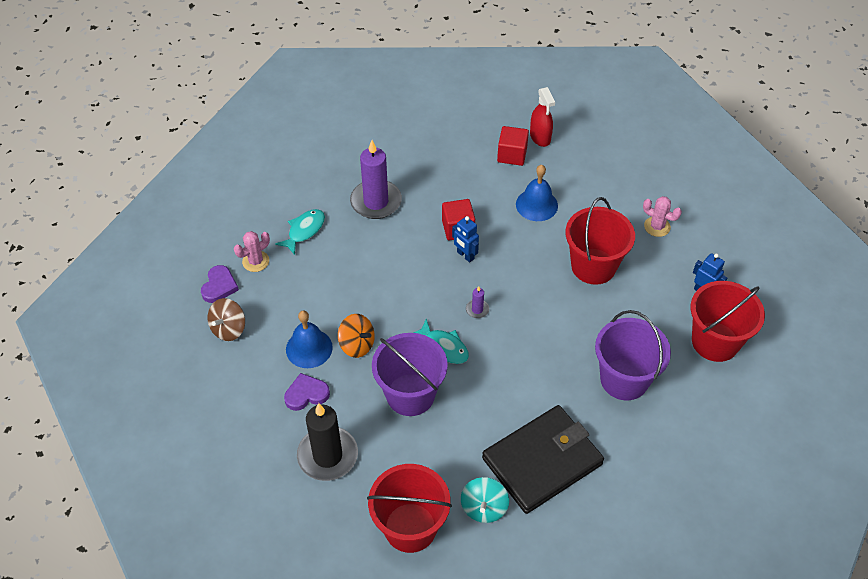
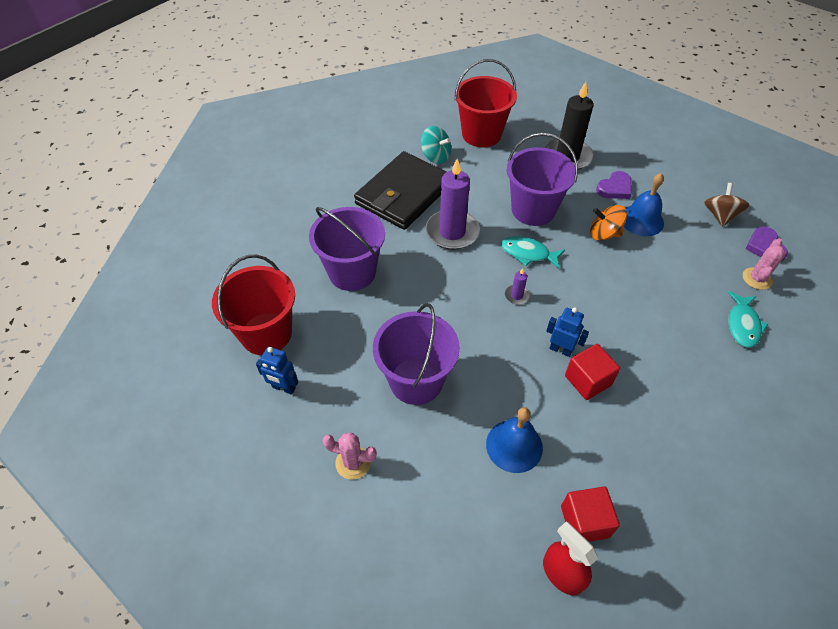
camera: 160 degrees right, 0 degrees up
(376, 202) = (700, 385): purple candle -> purple candle (452, 232)
(484, 508) = (435, 156): turquoise spinning top -> turquoise spinning top turned 135 degrees clockwise
(593, 266) = (416, 381): red bucket -> purple bucket

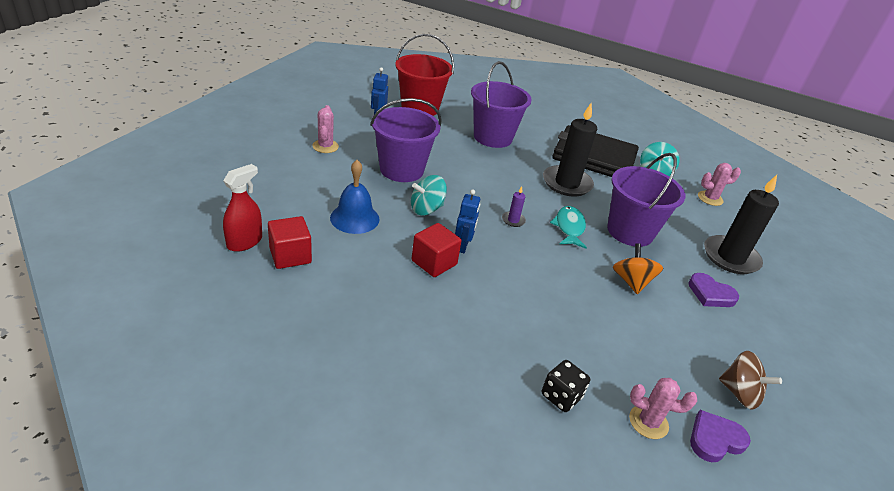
camera: 70 degrees right, 15 degrees down
(452, 232) = (567, 183): purple candle -> black candle
(481, 134) = (710, 198): red bucket -> pink cactus
(496, 370) = (426, 209): none -> turquoise spinning top
(641, 220) = (675, 314): blue bell -> none
(720, 216) = (739, 393): brown spinning top -> brown spinning top turned 45 degrees clockwise
(742, 325) = (561, 396): turquoise fish -> black dice

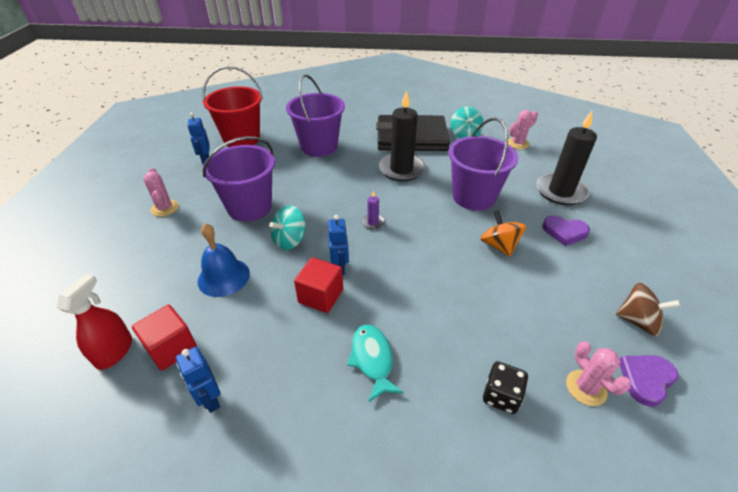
camera: 15 degrees left, 5 degrees up
(307, 303) = (210, 399): none -> blue robot
(569, 227) = (423, 212): turquoise fish -> turquoise fish (372, 359)
(648, 422) = (586, 388): pink cactus -> pink cactus turned 75 degrees clockwise

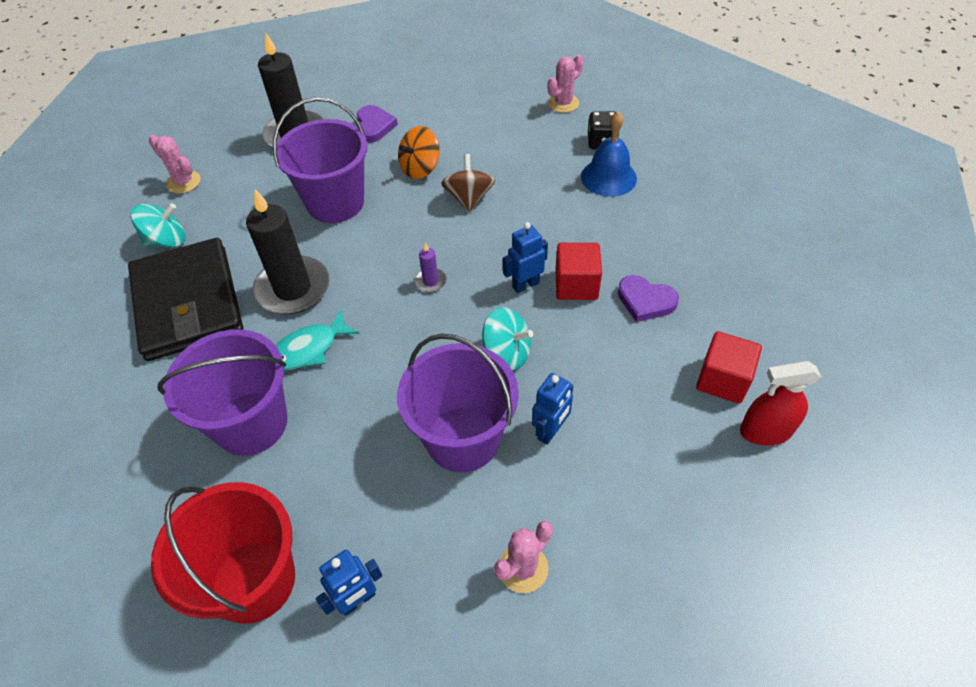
camera: 110 degrees left, 10 degrees up
(210, 399) = (741, 315): blue robot -> blue robot (550, 431)
(223, 277) = (606, 390): blue bell -> blue bell (608, 177)
(372, 359) = (622, 221): turquoise fish -> turquoise fish (309, 349)
(637, 321) = (477, 81): brown spinning top -> brown spinning top (469, 198)
(646, 379) = (535, 77): purple heart -> purple heart (645, 301)

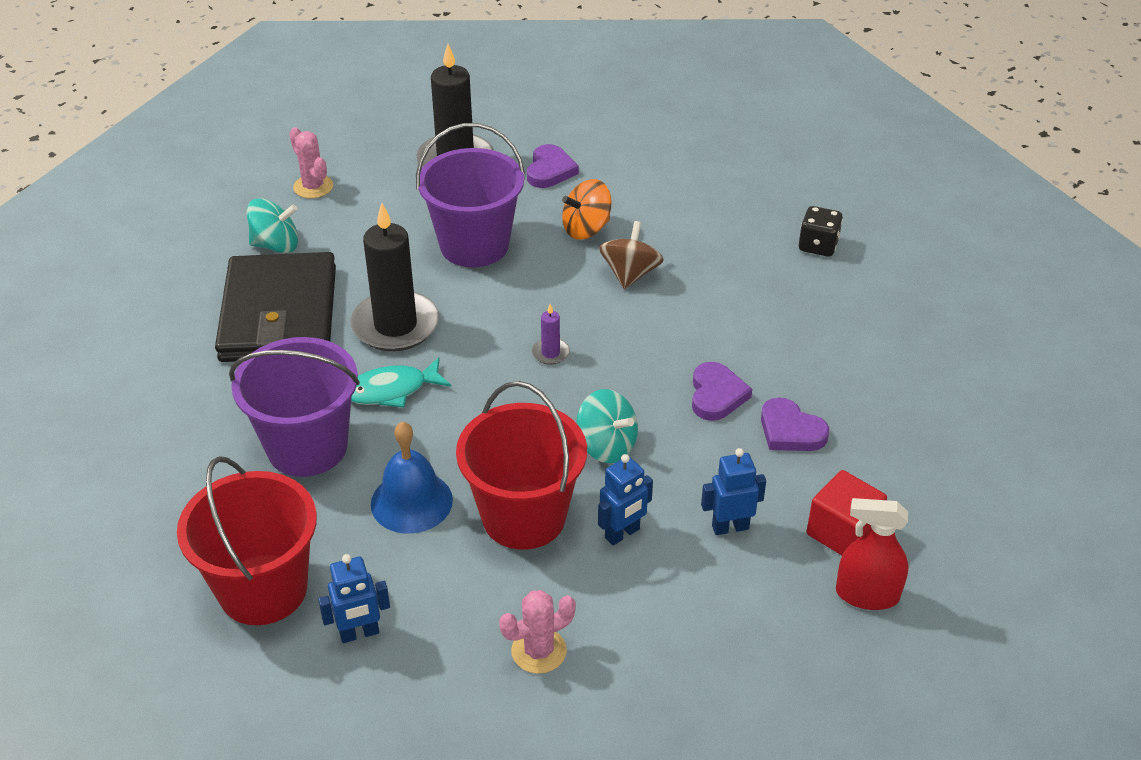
camera: 15 degrees right, 10 degrees down
(463, 438) = (524, 517): purple bucket -> red bucket
(525, 284) = (657, 381): blue robot -> blue robot (730, 527)
(563, 103) = (790, 190): pink cactus -> none
(576, 285) = (716, 395): red cube -> purple heart
(608, 177) = (808, 287): blue bell -> blue bell (411, 502)

